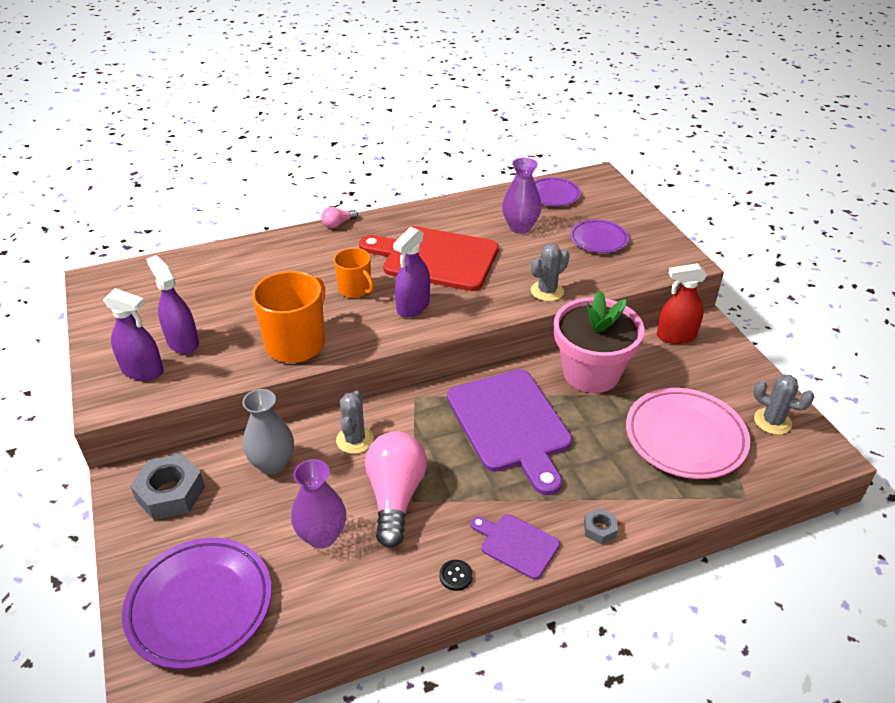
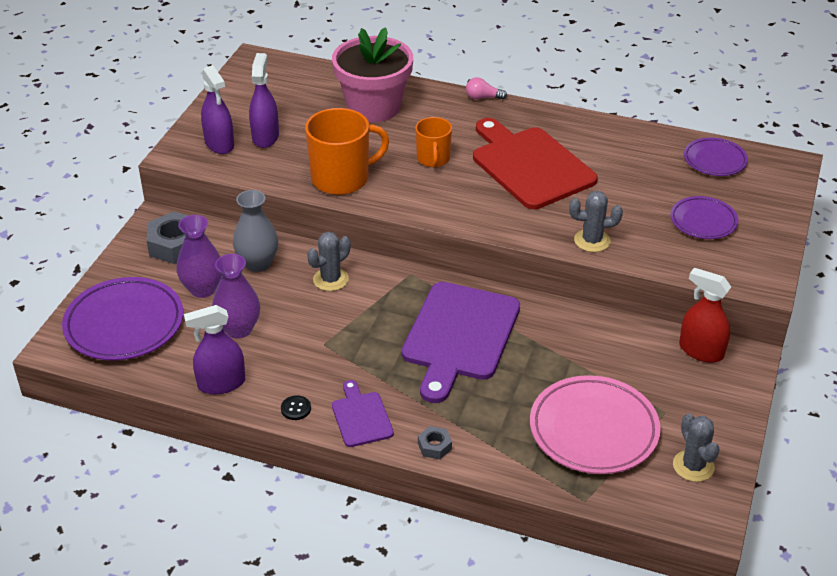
camera: 40 degrees right, 0 degrees up
(395, 497) = (314, 334): pink light bulb -> none
(413, 306) = (462, 195): purple spray bottle -> purple spray bottle (221, 383)
(520, 227) = (641, 175): purple vase -> purple vase (203, 289)
(591, 373) = (578, 336): pink flower pot -> pink flower pot (374, 107)

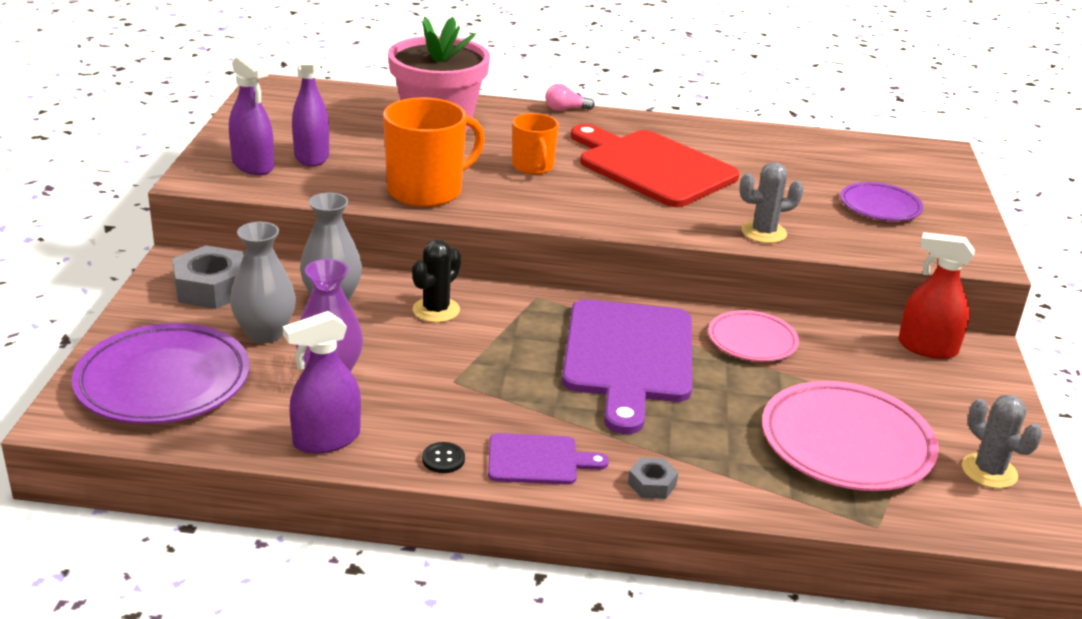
camera: 15 degrees left, 10 degrees down
(203, 289) = (265, 333): purple vase -> grey vase
(330, 279) = (436, 310): grey cactus -> black cactus
(361, 417) = (537, 460): purple cutting board -> purple cutting board turned 120 degrees clockwise
(561, 331) = (752, 341): none -> pink plate
(714, 160) = (859, 152): purple plate -> none

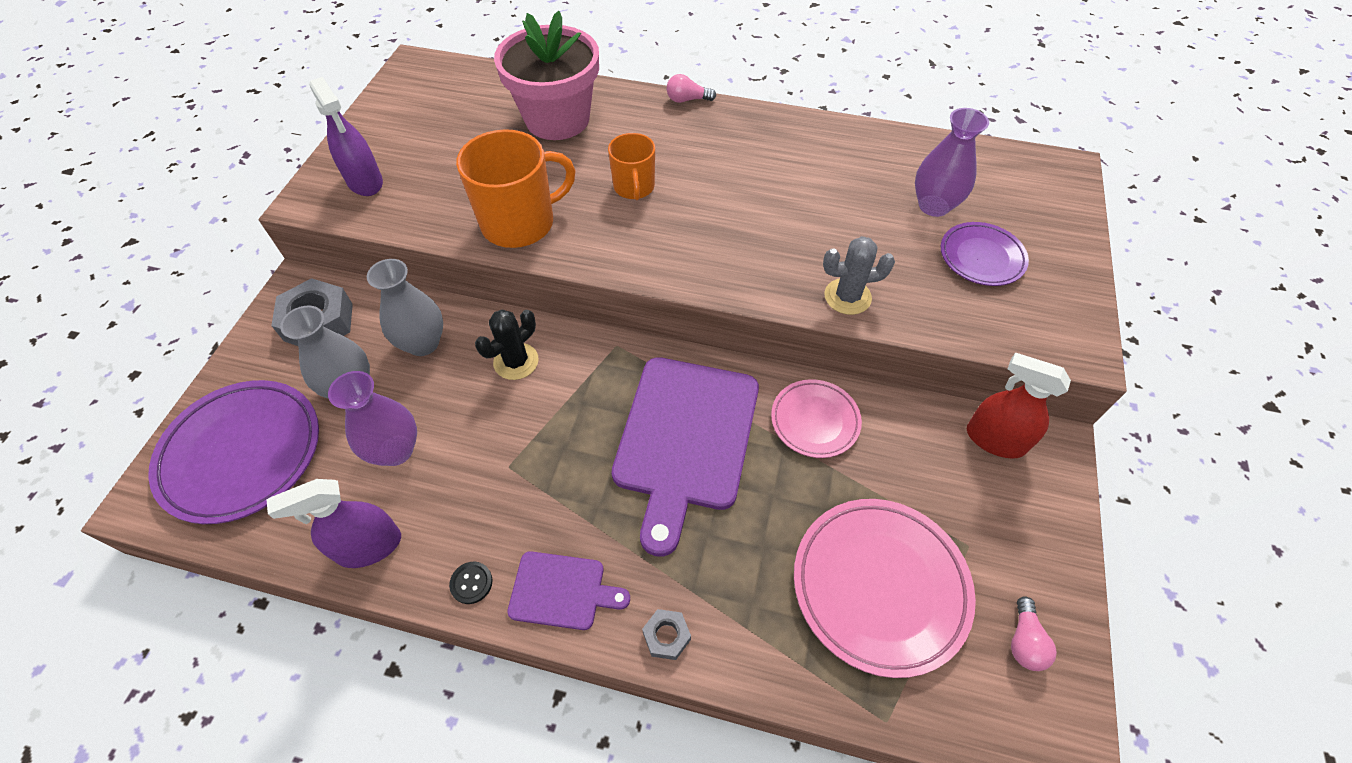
camera: 10 degrees right, 25 degrees up
(311, 156) = (423, 168): purple spray bottle -> none
(652, 167) = (754, 189): red cutting board -> none
(826, 175) = (933, 206): none -> purple vase
(989, 471) = (1024, 641): grey cactus -> pink light bulb

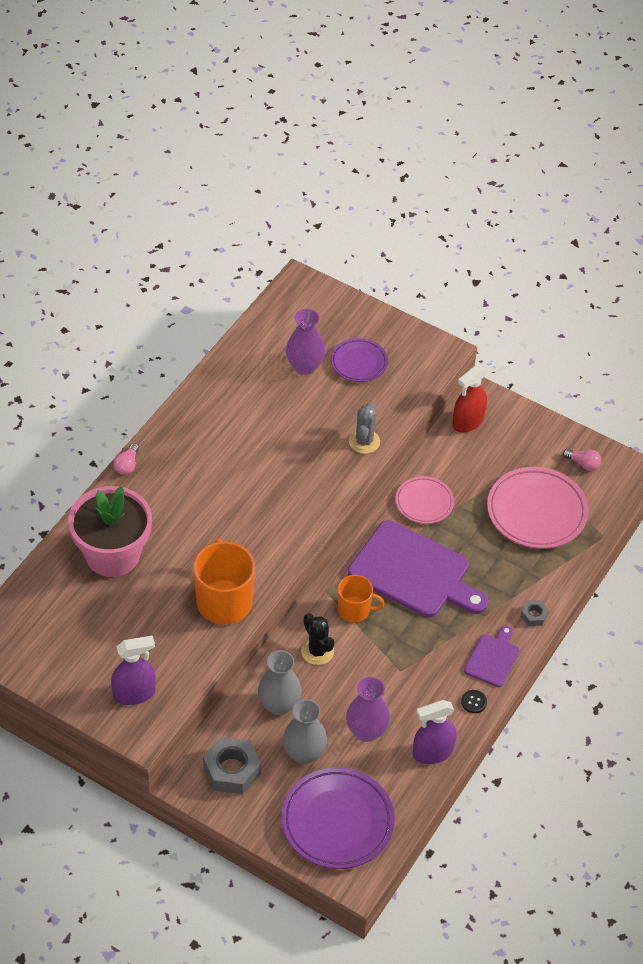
camera: 75 degrees left, 5 degrees down
(369, 546) = (432, 752): purple spray bottle -> purple spray bottle turned 75 degrees clockwise
(634, 187) = (215, 525): orange mug -> orange mug (354, 610)

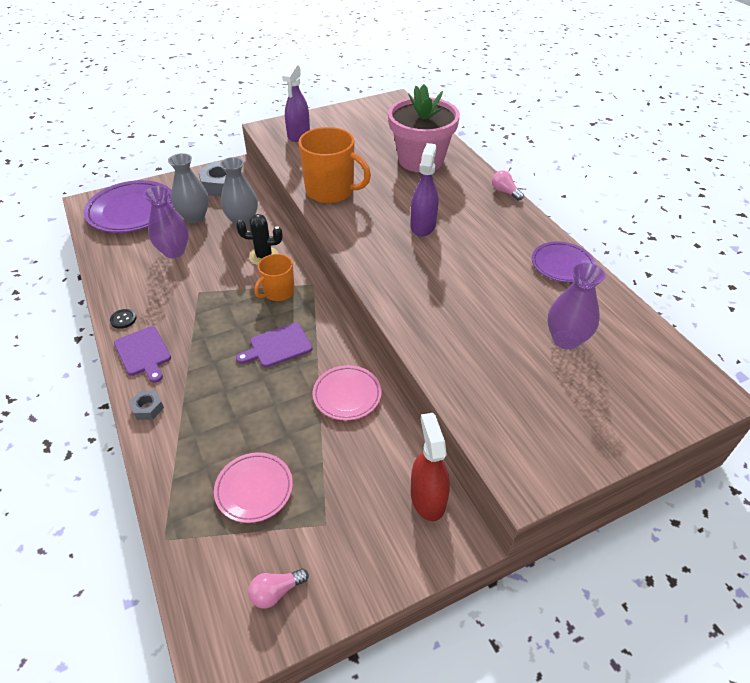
camera: 125 degrees right, 5 degrees down
(359, 363) = (548, 386): purple plate -> purple plate (562, 265)
(364, 441) = (429, 338): grey cactus -> none
(414, 572) = (278, 346): purple cutting board -> purple cutting board, size x0.50
(432, 752) = (116, 276): purple spray bottle -> purple spray bottle (423, 226)
(536, 512) = (254, 489): pink plate -> pink plate, size x0.58

